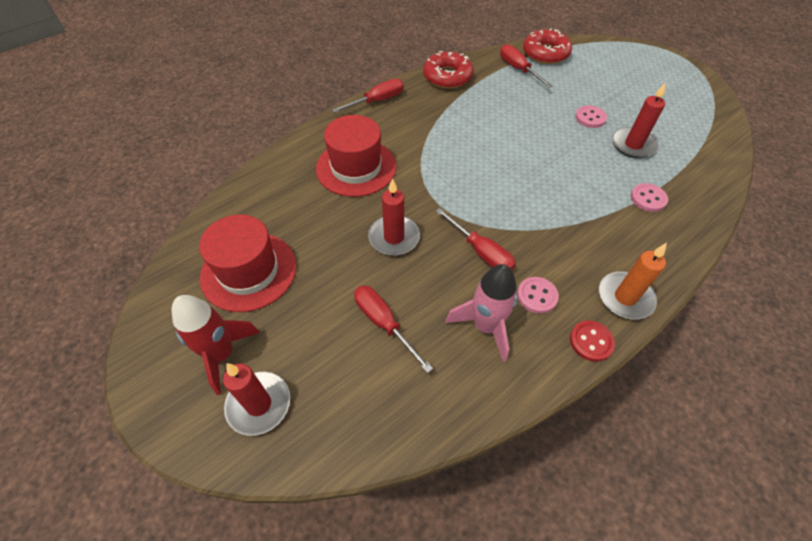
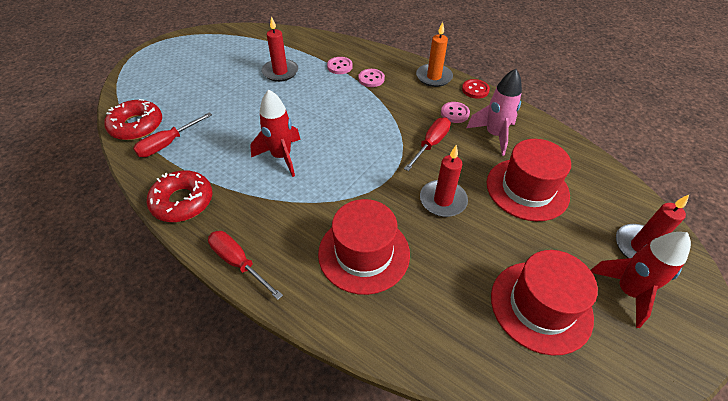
camera: 105 degrees left, 5 degrees down
(384, 323) = (527, 189): red screwdriver -> red hat
(487, 132) = (281, 156): none -> red rocket
(590, 118) = (248, 94): pink button -> pink button (371, 79)

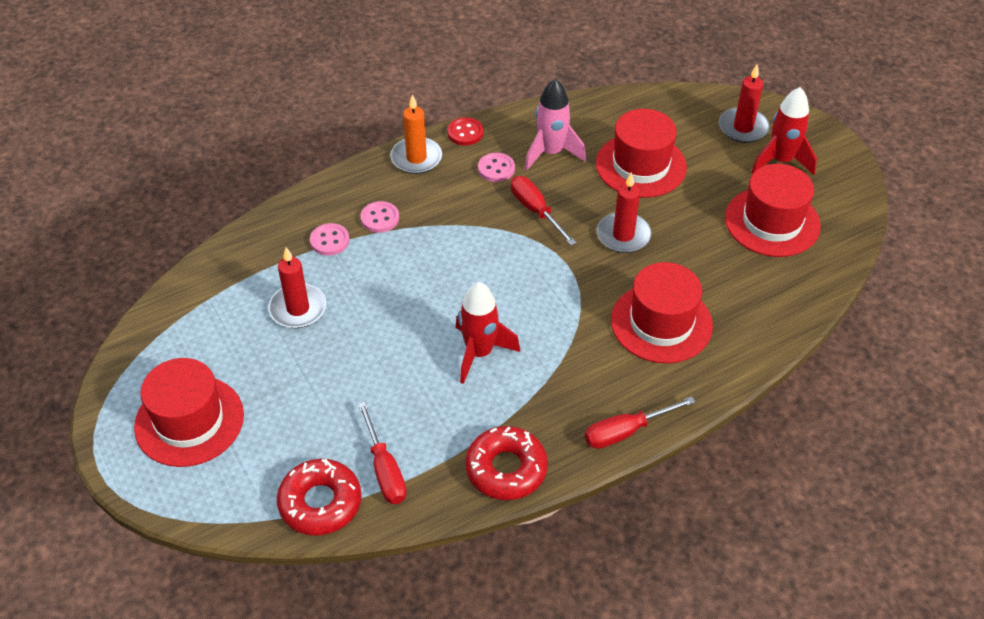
camera: 65 degrees left, 0 degrees up
(184, 62) = (189, 421): none -> red hat

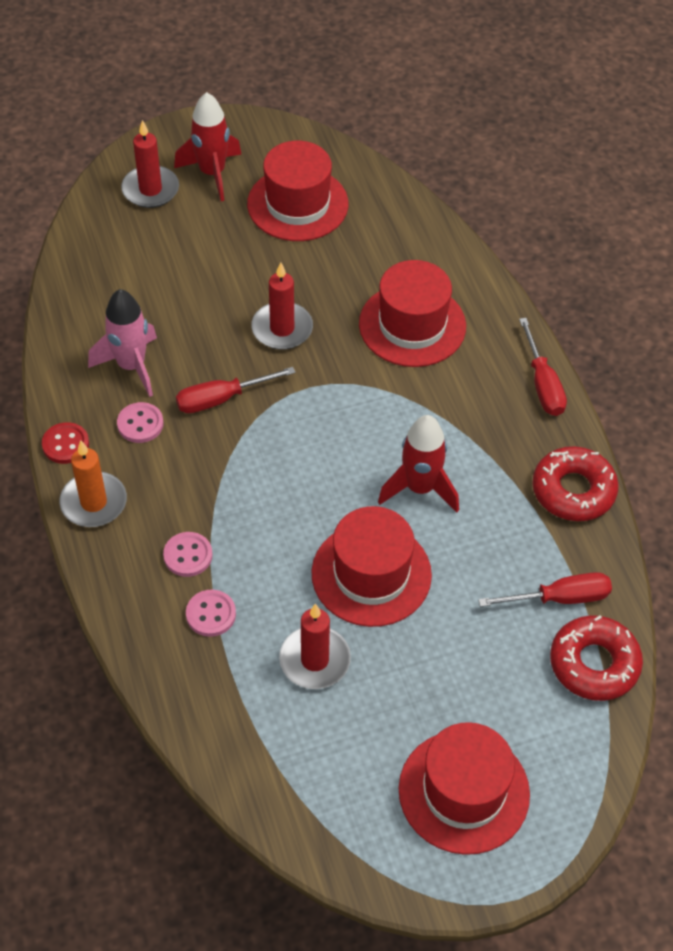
camera: 80 degrees left, 5 degrees up
(641, 165) = (180, 290): red hat -> red hat (371, 574)

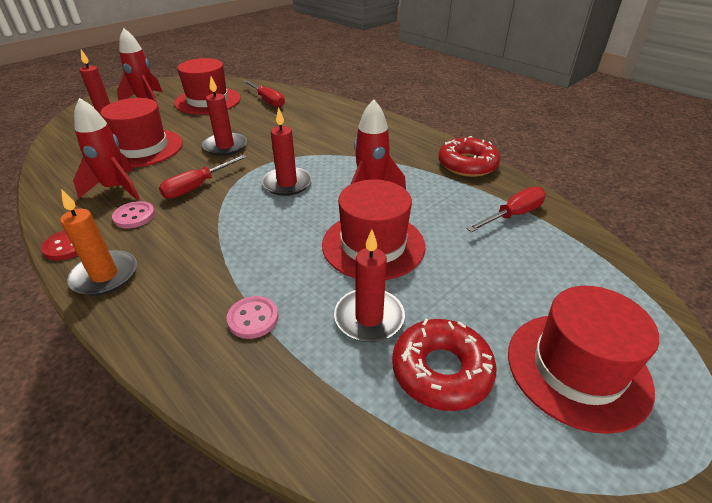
camera: 25 degrees left, 15 degrees down
(131, 366) = (116, 189): pink rocket -> red rocket
(188, 555) = (211, 283): pink button -> none
(326, 435) = (287, 183): none -> red candle
(412, 325) = (310, 126): red hat -> red hat (142, 148)
(543, 384) = (406, 129): red screwdriver -> red screwdriver (268, 101)
(594, 664) = (573, 241): red donut -> red donut (441, 371)

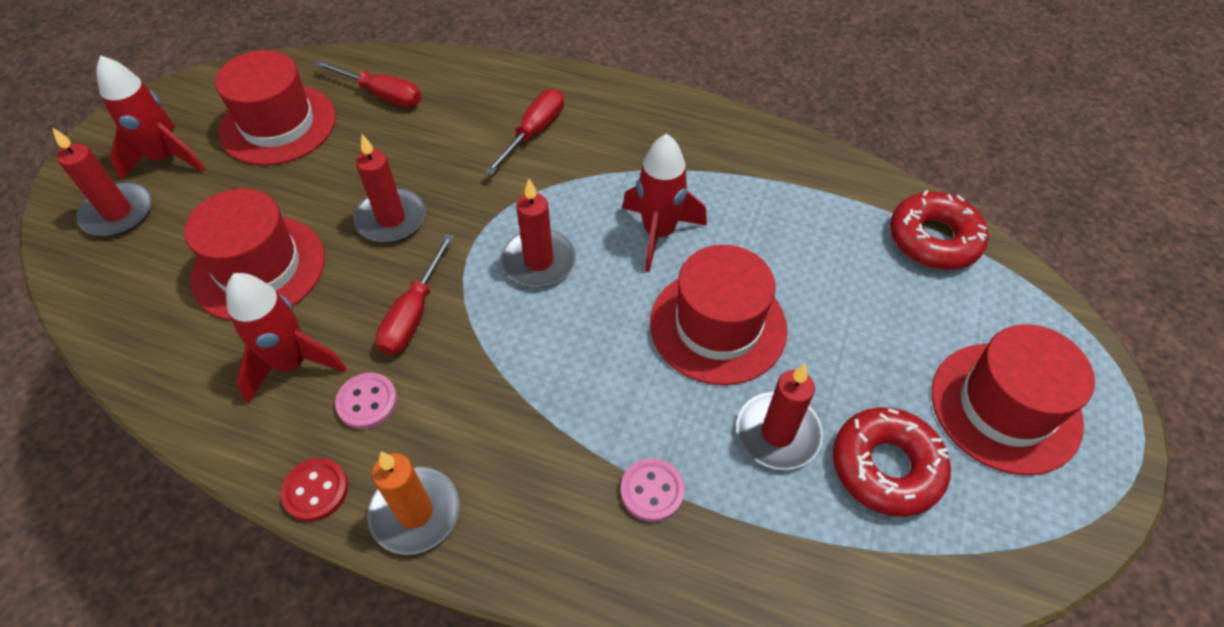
camera: 25 degrees left, 15 degrees up
(467, 164) = (752, 142): red donut -> red donut (934, 239)
(513, 215) = (849, 214): red screwdriver -> red screwdriver (534, 132)

